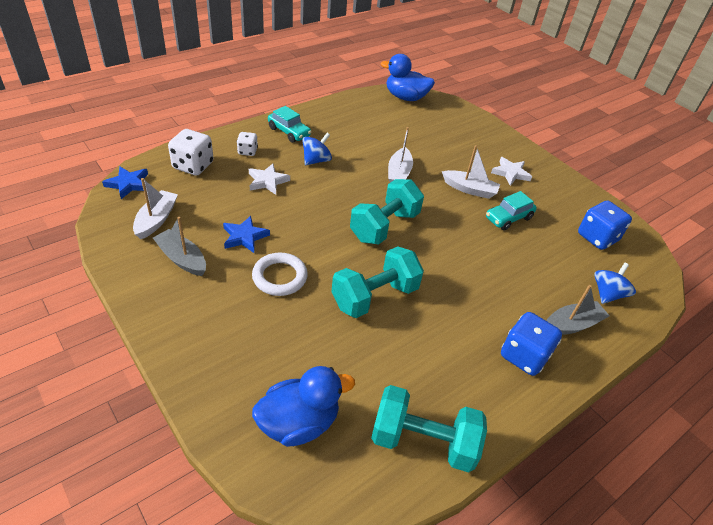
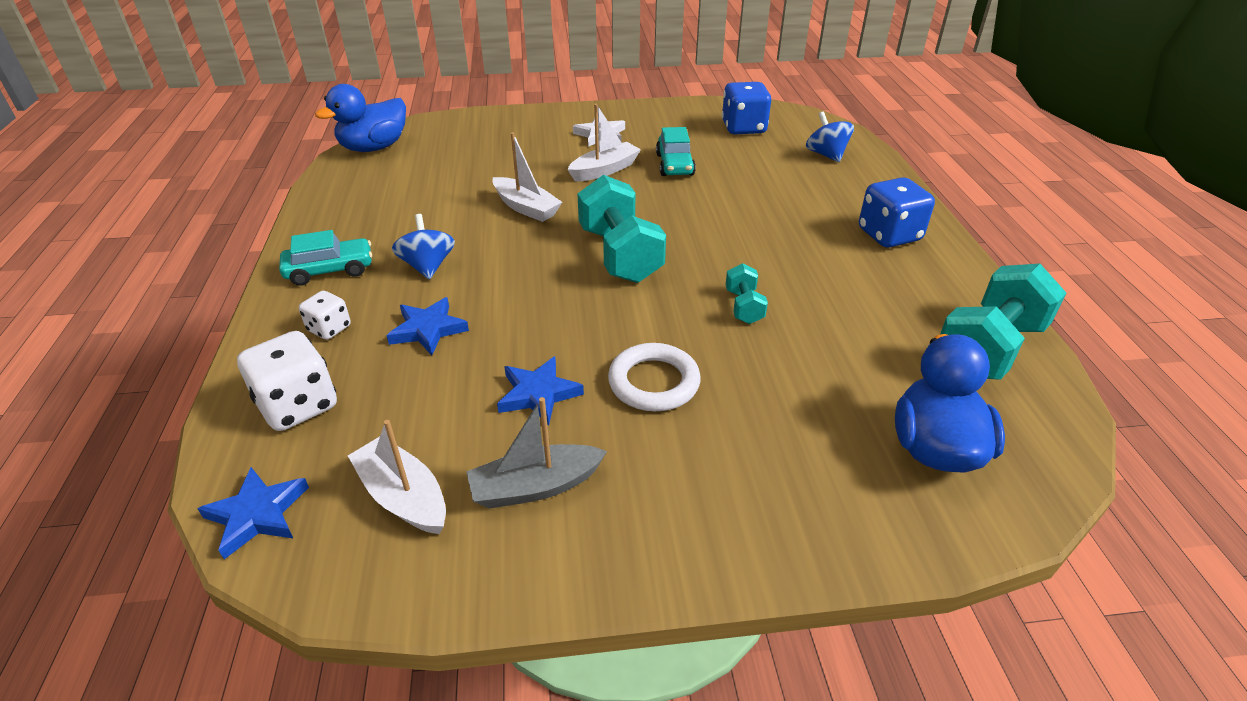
camera: 55 degrees left, 5 degrees down
(267, 181) = (428, 329): white star -> blue star
(375, 296) = (744, 307): turquoise dumbbell -> turquoise dumbbell, size x0.49
(572, 325) = (858, 190): grey boat -> none

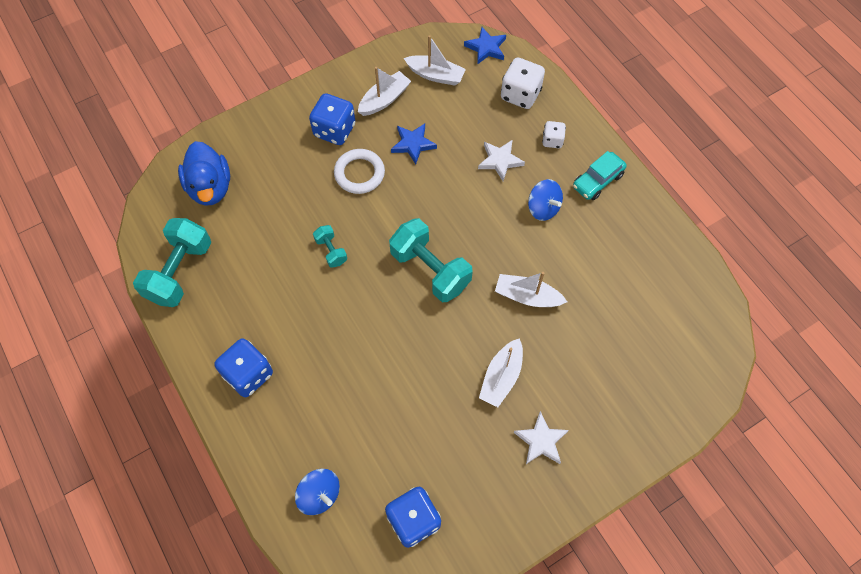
camera: 155 degrees right, 25 degrees up
(374, 148) = (712, 328): blue duck -> none
(428, 329) = (500, 161): blue star -> white star
(535, 486) = (384, 99): grey boat -> white boat
(663, 464) = (334, 130): none -> blue dice
(674, 165) = (448, 413): turquoise car -> none

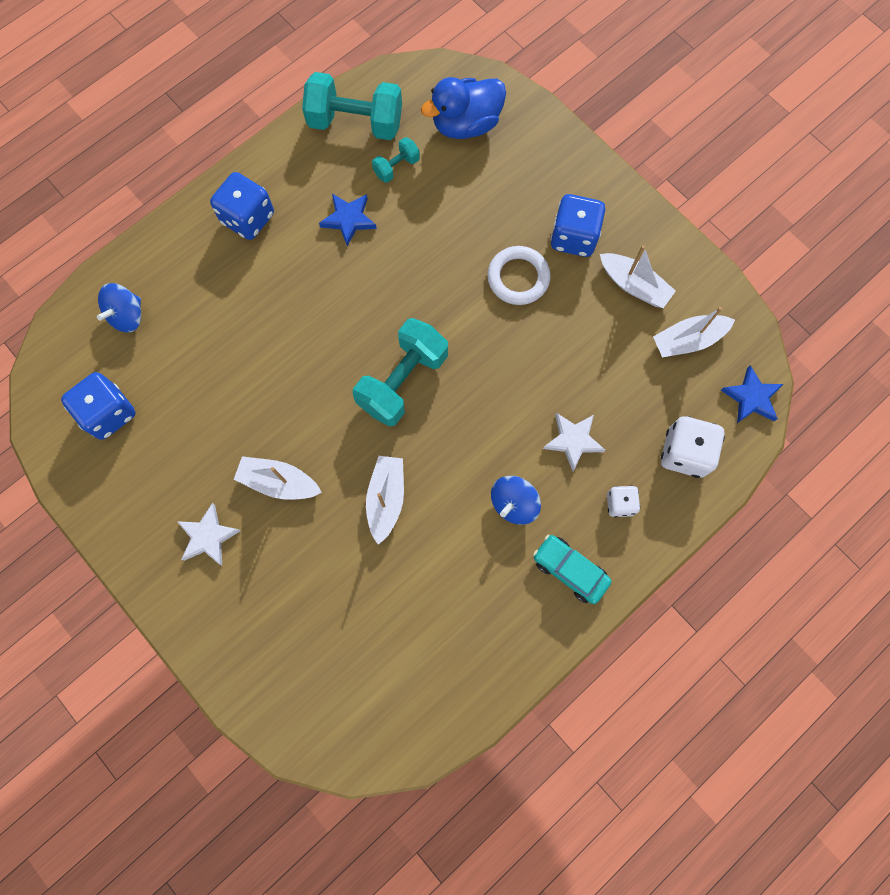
camera: 80 degrees right, 10 degrees up
(331, 251) = (408, 268): turquoise dumbbell -> turquoise dumbbell (396, 167)
(413, 144) = (574, 331): blue star -> blue star (348, 219)
(435, 75) = (688, 340): white boat -> white boat turned 60 degrees clockwise

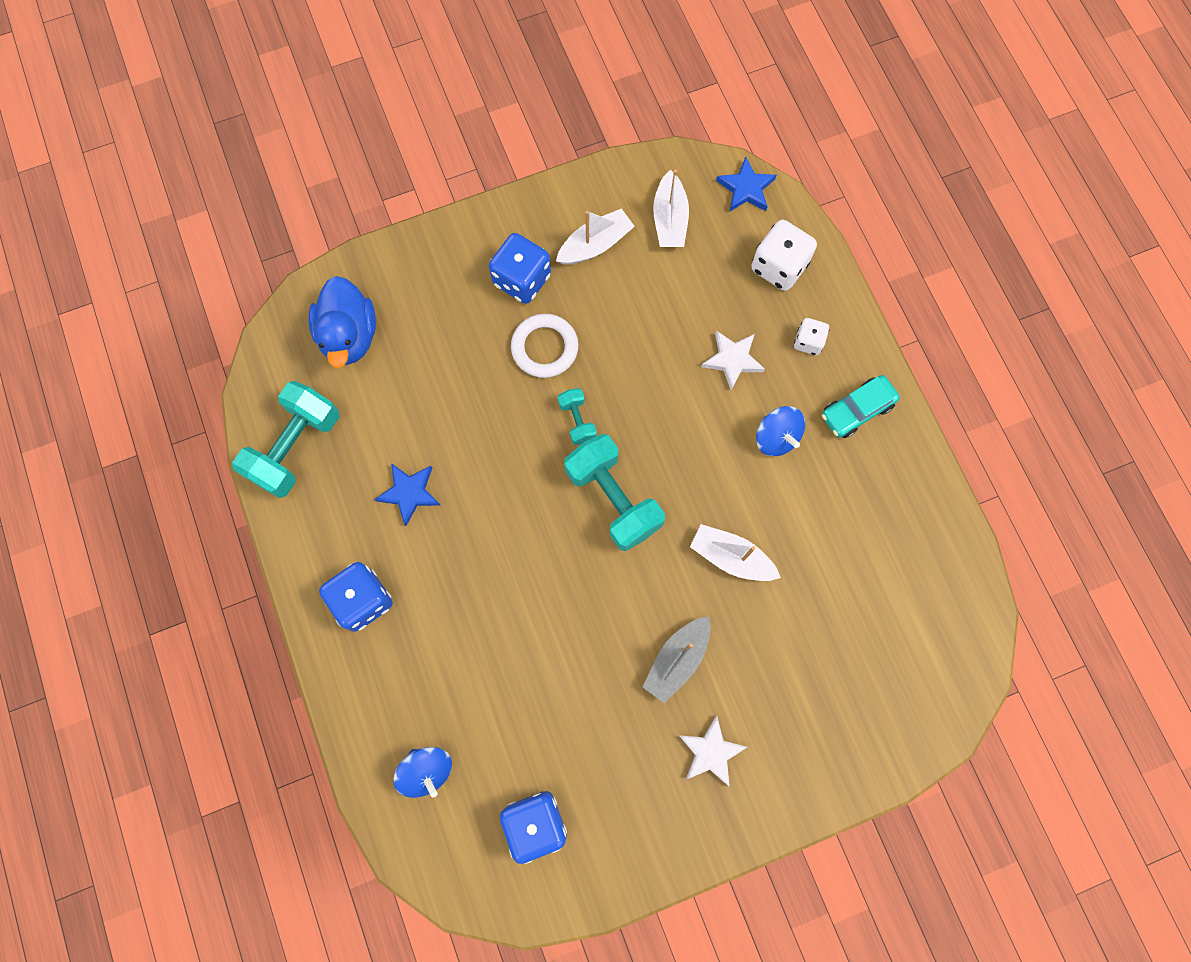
camera: 70 degrees left, 0 degrees up
(279, 482) = (677, 660): white boat -> grey boat
(396, 167) = (369, 423): turquoise dumbbell -> turquoise dumbbell (577, 421)

